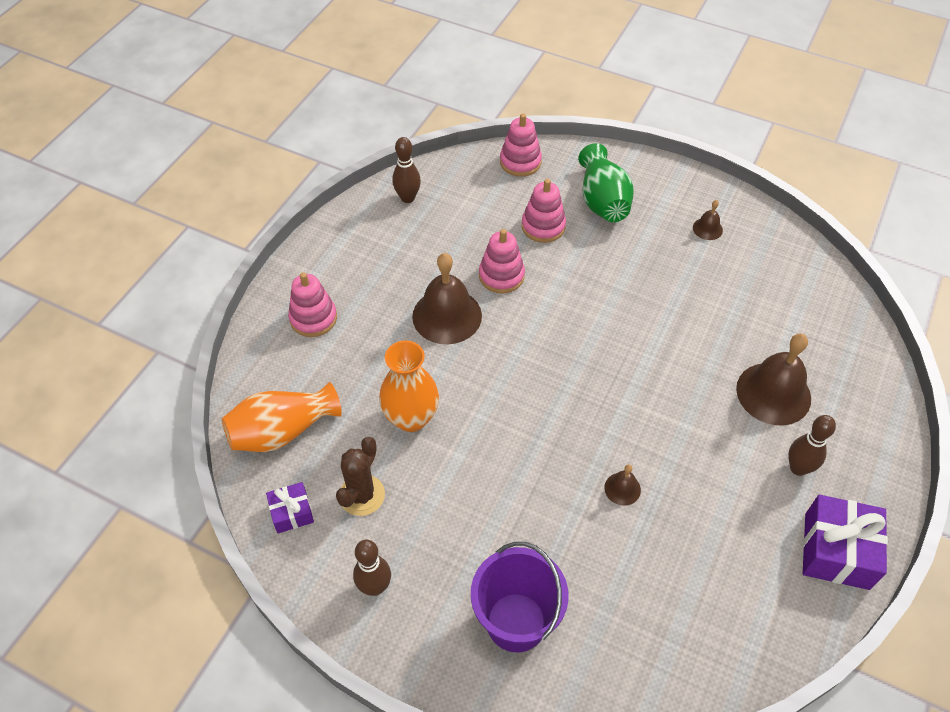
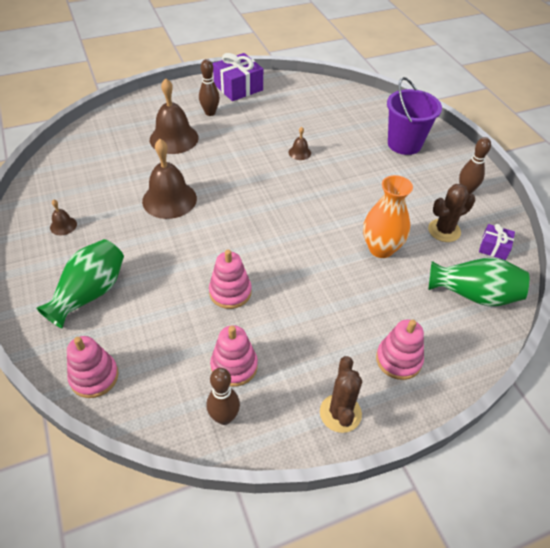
camera: 140 degrees left, 5 degrees down
(282, 431) = (474, 294): orange vase -> green vase
(329, 251) = (340, 413): none -> brown cactus
(447, 316) = (298, 292): brown bell -> brown bell (169, 199)
(543, 226) = (156, 306): pink stacking toy -> pink stacking toy (234, 366)

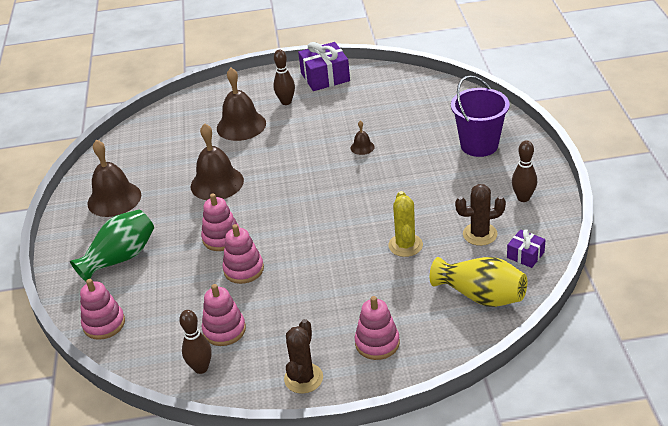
camera: 20 degrees right, 10 degrees down
(63, 225) = (114, 199): brown bell -> brown bell, size x2.17
(195, 259) = (222, 238): none -> pink stacking toy
(381, 248) = (405, 245): orange vase -> yellow cactus
(474, 294) = (481, 296): green vase -> yellow vase

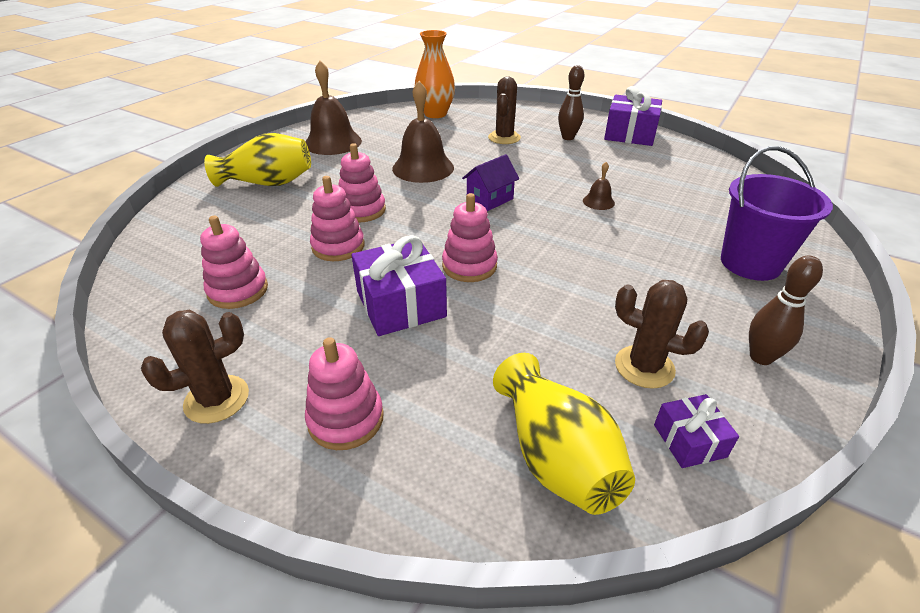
camera: 35 degrees right, 0 degrees up
(104, 324) = (174, 224): pink stacking toy -> pink stacking toy (469, 266)
(120, 258) = (268, 183): green vase -> yellow vase
(157, 129) = (435, 114): none -> orange vase
(201, 368) = (163, 313): brown bowling pin -> none
(241, 125) = (504, 138): brown bell -> brown cactus
(294, 183) = (490, 199): none -> purple house
(329, 278) = (400, 304): none -> purple gift
(405, 245) = (529, 321): yellow cactus -> none

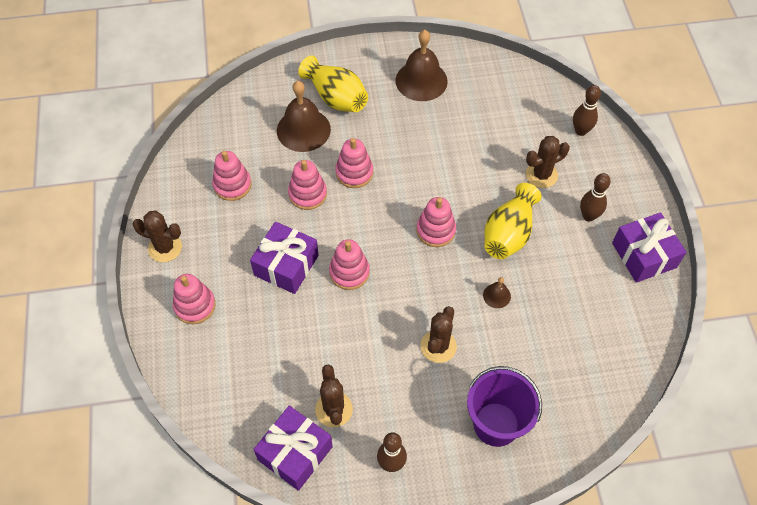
camera: 50 degrees right, 20 degrees up
(423, 168) = (440, 161): brown bell -> brown bell (303, 130)
(435, 114) = (536, 100): orange vase -> none
(488, 112) = (581, 131): none -> brown bowling pin
(490, 199) = (435, 230): purple house -> pink stacking toy
(555, 456) = (241, 402): yellow vase -> yellow vase (508, 233)
(624, 255) = (438, 346): none -> brown cactus
(689, 441) = (295, 453): purple gift -> purple gift, size x1.81

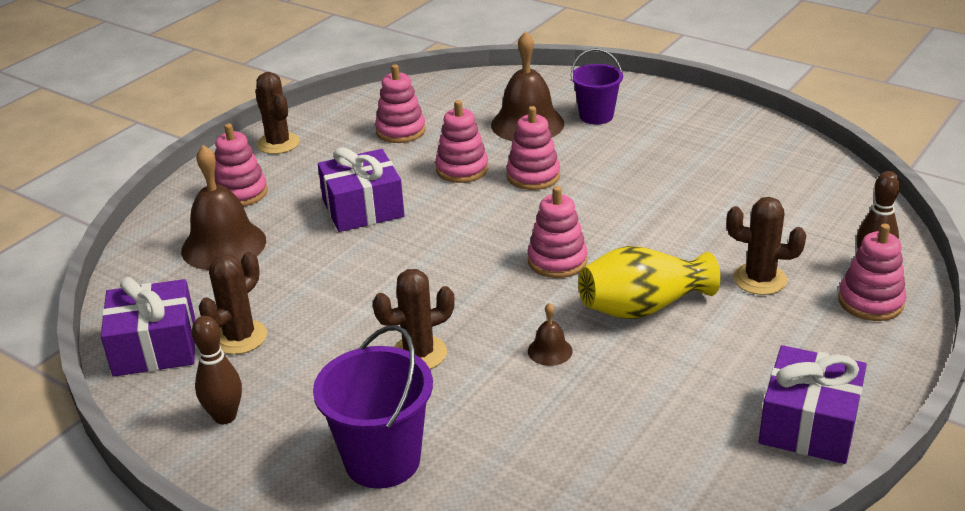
camera: 45 degrees right, 25 degrees down
(336, 97) = (596, 116): yellow vase -> purple bucket
(349, 272) = (415, 245): pink stacking toy -> pink stacking toy (870, 302)
(421, 80) = (713, 142): brown bell -> brown bell (223, 245)
(588, 216) = (776, 346): brown bowling pin -> none

